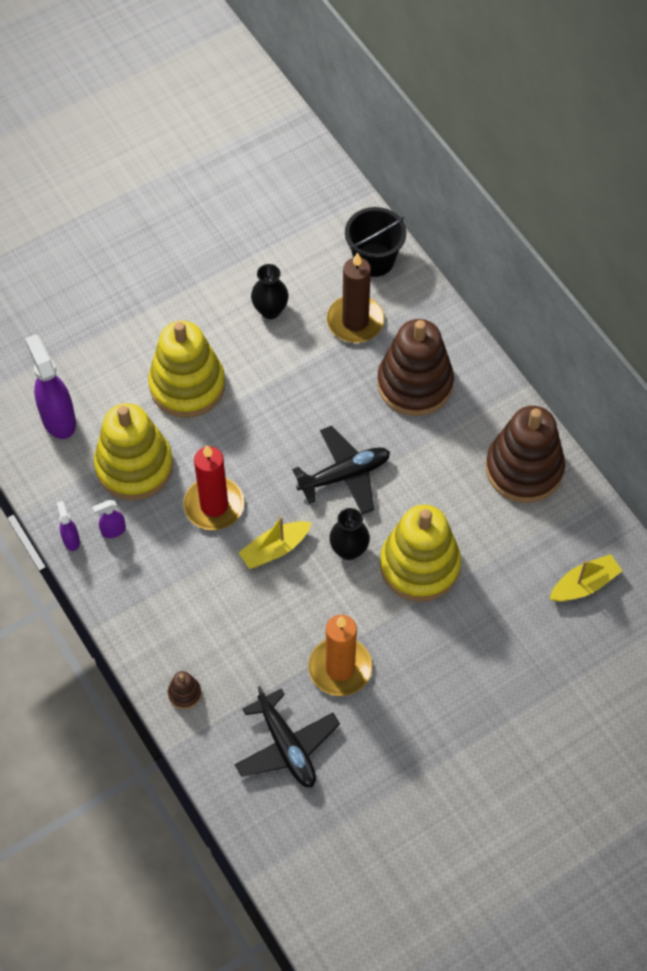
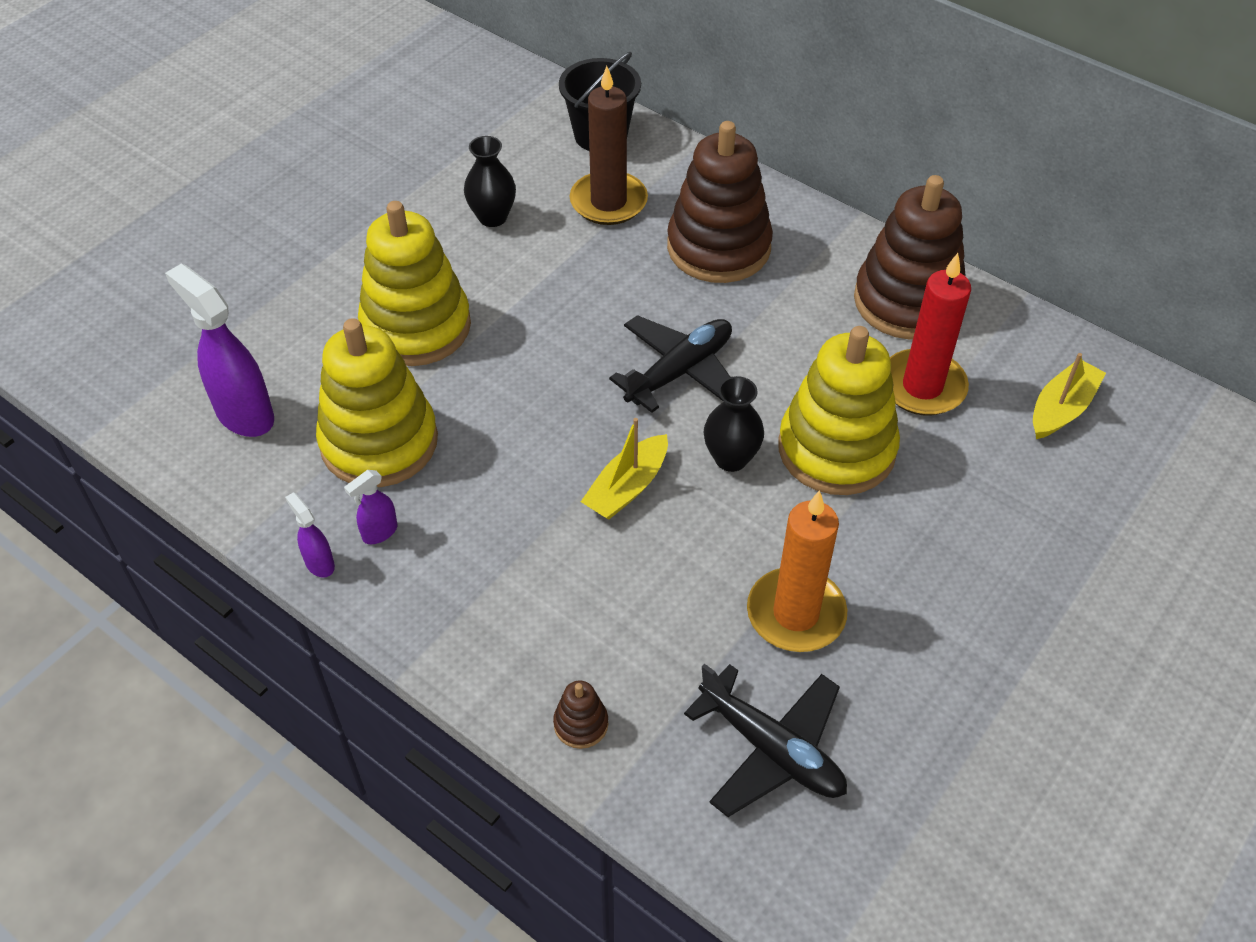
camera: 20 degrees left, 10 degrees down
(214, 505) = (515, 458): red candle -> red candle (922, 386)

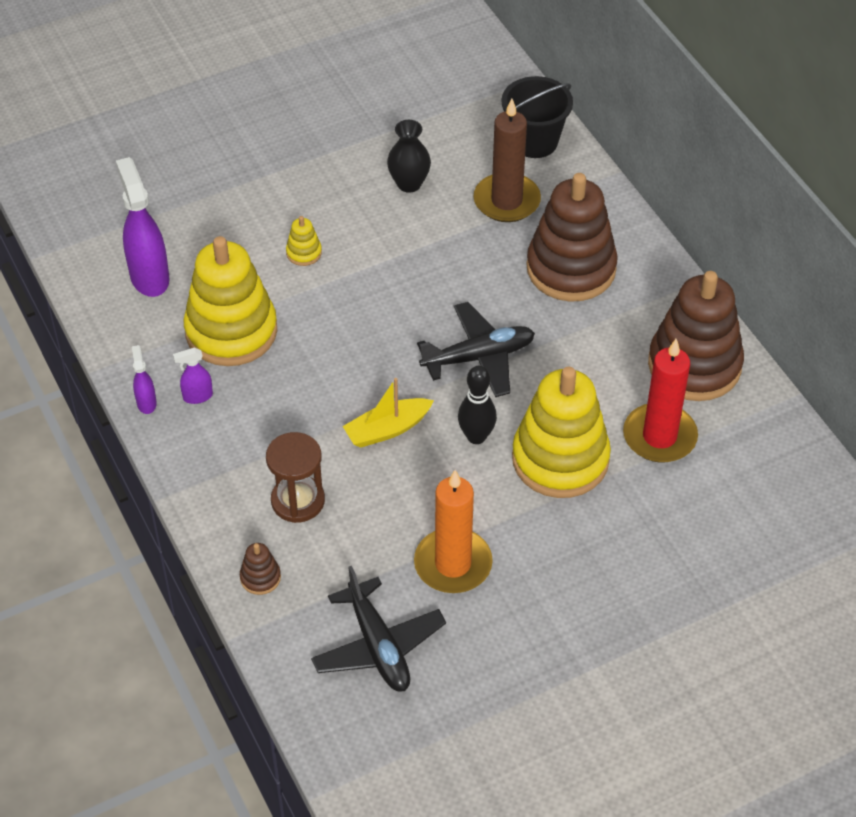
camera: 25 degrees right, 0 degrees up
(416, 326) = (304, 253): yellow stacking toy -> yellow stacking toy, size x0.40
(572, 611) = (298, 501): none -> brown hourglass
(731, 458) = (476, 436): black vase -> black bowling pin
(1061, 408) = (759, 494): yellow boat -> none

